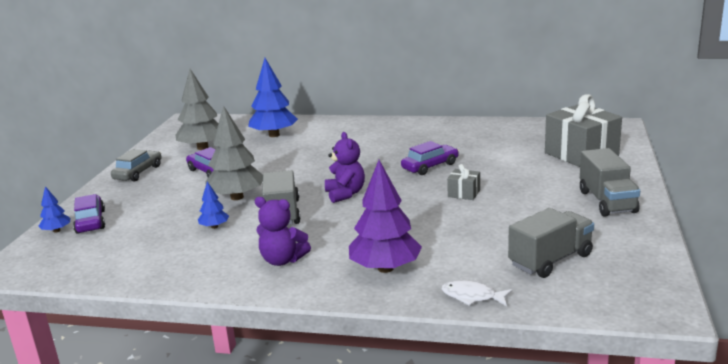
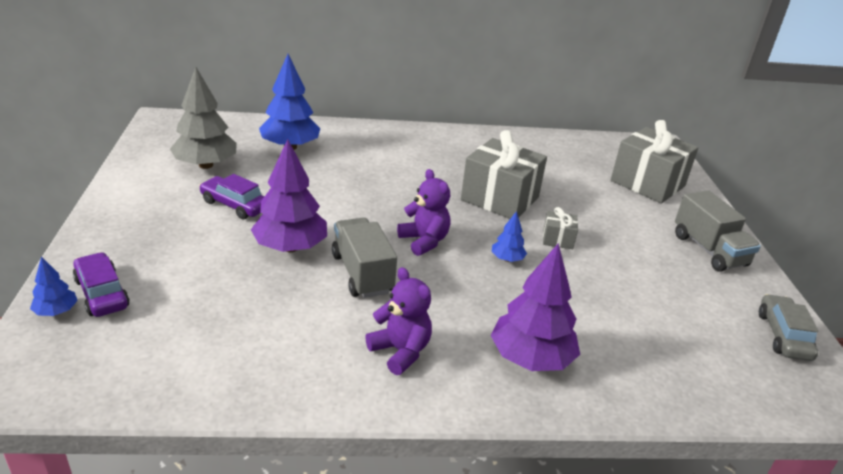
camera: 20 degrees left, 10 degrees up
(138, 173) = (134, 206): grey car -> grey car (783, 335)
(214, 227) = (284, 298): blue tree -> blue tree (507, 259)
(237, 197) = (290, 247): grey tree -> purple tree
(282, 260) = (400, 351): purple teddy bear -> purple teddy bear turned 135 degrees counterclockwise
(430, 166) = (500, 199): purple car -> grey gift
(472, 296) = (650, 397): white fish -> none
(550, 260) = (700, 337): grey truck -> none

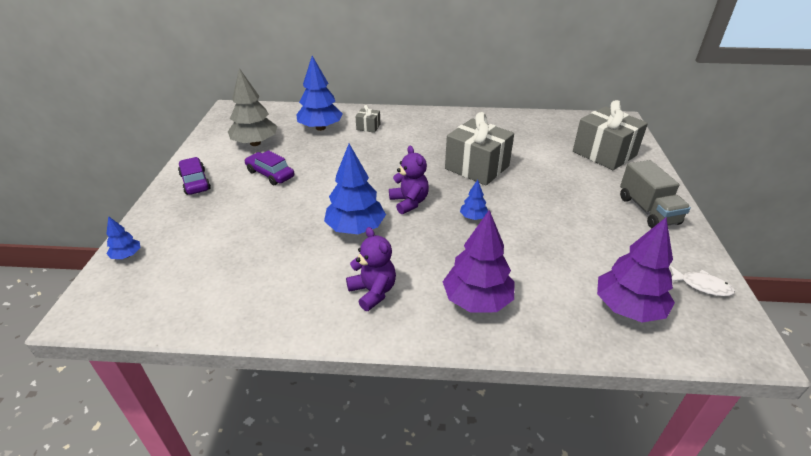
camera: 10 degrees right, 5 degrees up
(102, 293) = (161, 242): purple car -> purple car (195, 182)
(290, 247) = (305, 207): purple tree -> purple tree (628, 308)
(362, 273) = (355, 228): grey truck -> blue tree
(557, 239) = (518, 201): grey gift -> grey gift (368, 127)
(783, 335) = (701, 285): grey car -> white fish

